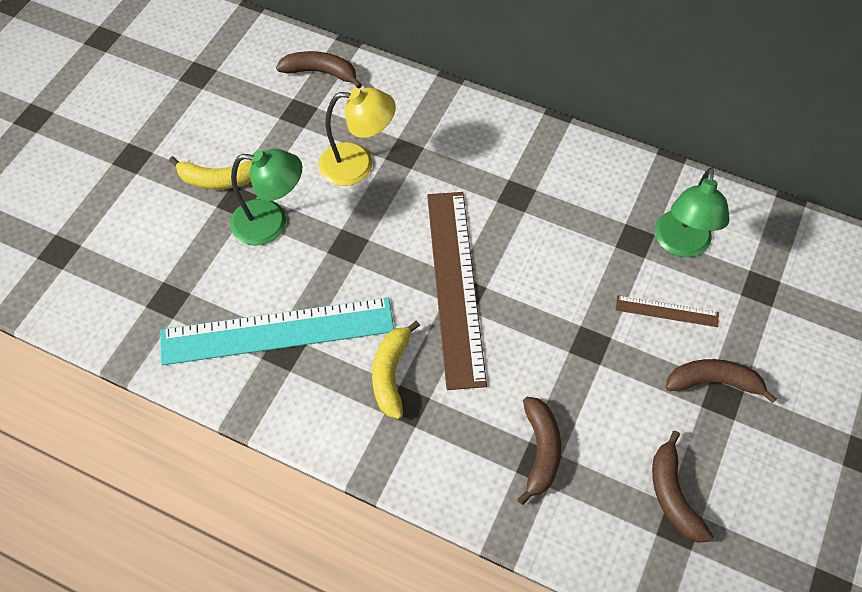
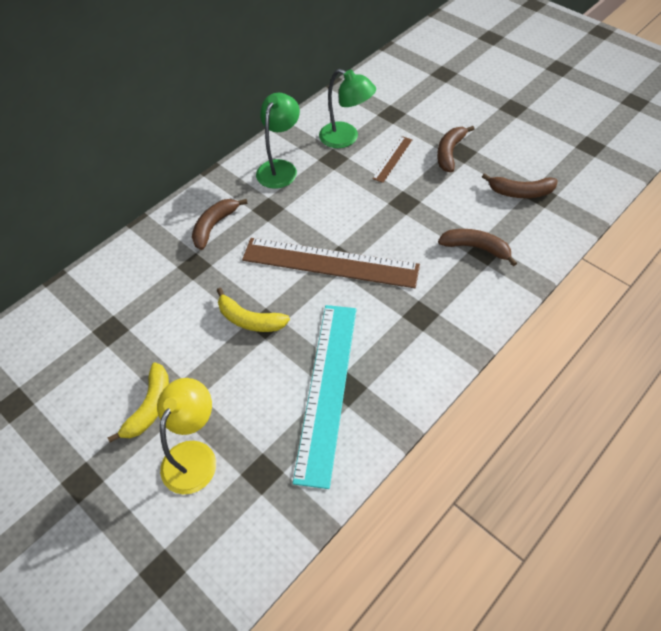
camera: 70 degrees left, 5 degrees down
(271, 223) = (217, 373): green lamp -> green lamp (280, 168)
(321, 72) = (76, 304): brown banana -> brown banana (214, 226)
(358, 164) = (189, 298): yellow lamp -> yellow lamp (194, 455)
(391, 373) = (391, 319): yellow banana -> yellow banana (249, 319)

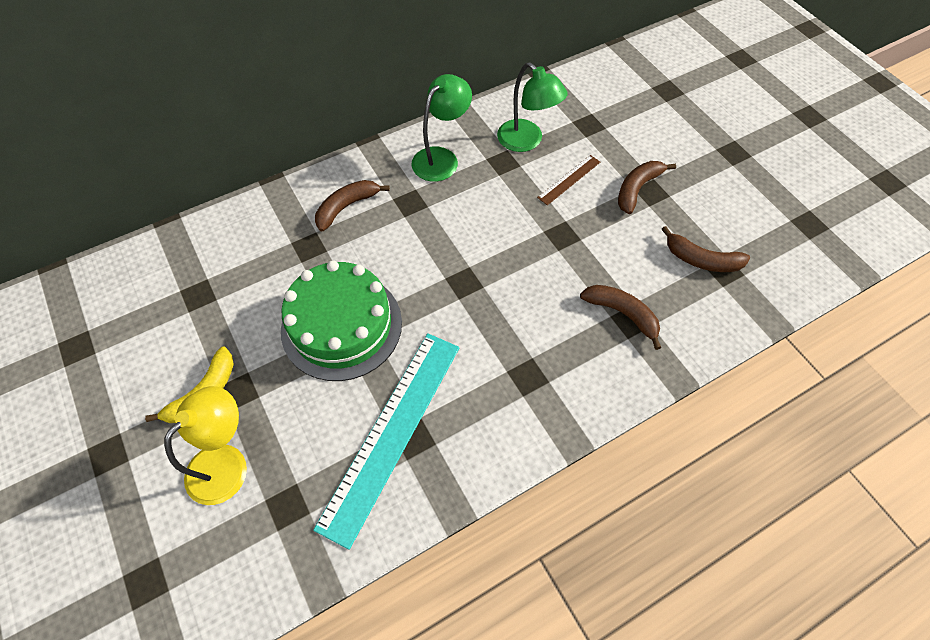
camera: 15 degrees right, 5 degrees up
(249, 319) = (341, 325): yellow banana -> green cake
(330, 263) = (452, 285): brown ruler -> none

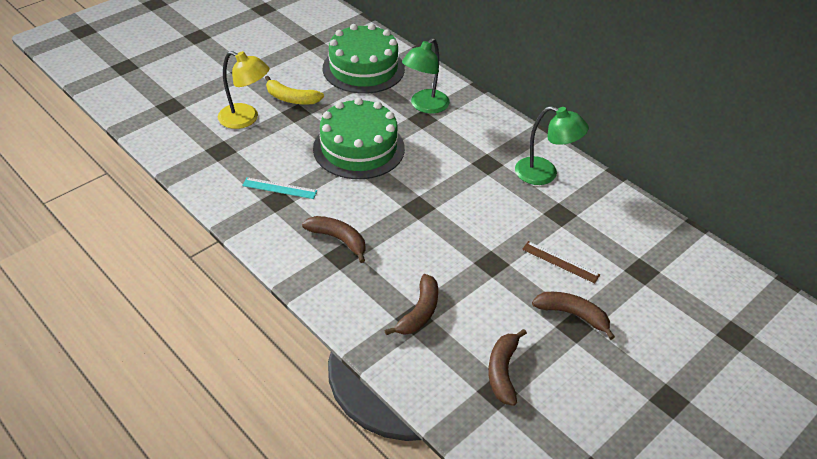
camera: 75 degrees right, 15 degrees down
(175, 291) = (363, 68): none -> green cake
(347, 207) = (467, 130): brown banana -> brown banana (339, 240)
(392, 432) = (279, 188): turquoise ruler -> turquoise ruler, size x0.45
(526, 141) = (593, 227): green lamp -> green lamp (425, 106)

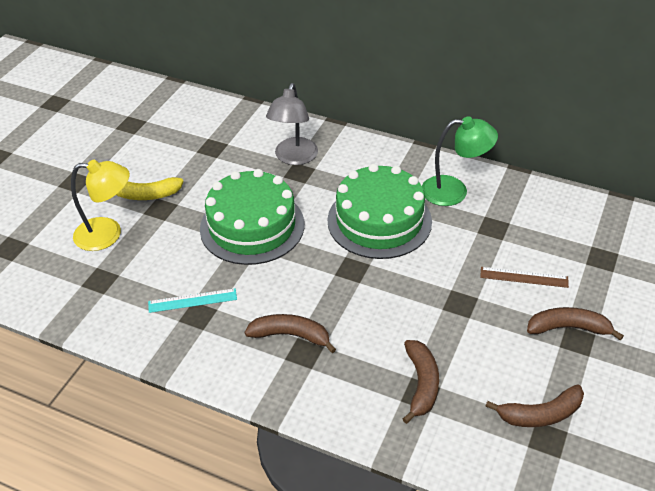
camera: 20 degrees left, 0 degrees up
(363, 68) = (205, 137): green cake -> green cake (379, 221)
(425, 106) = (294, 158): green lamp -> grey lamp
(503, 371) = (540, 414): brown banana -> brown banana turned 90 degrees counterclockwise

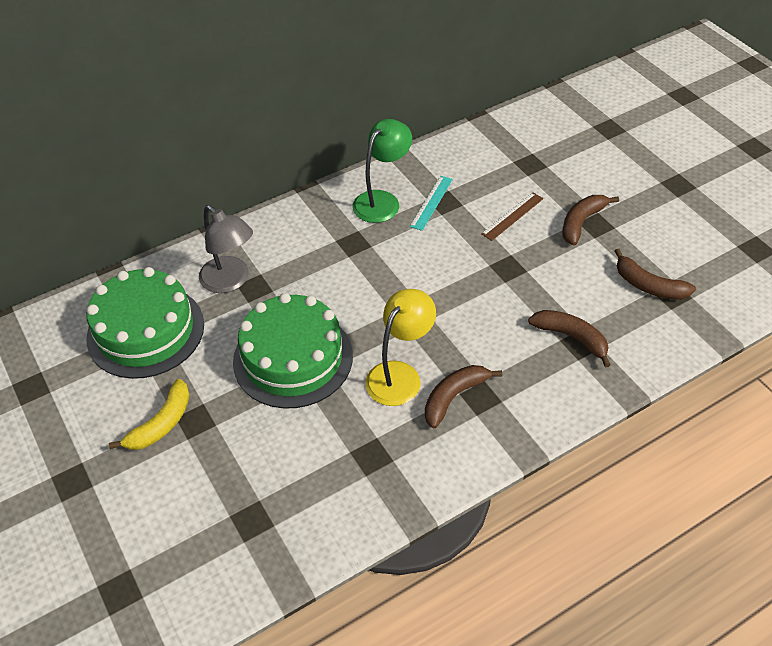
camera: 55 degrees left, 5 degrees up
(108, 234) = (189, 484): yellow lamp -> yellow lamp (400, 375)
(192, 300) = (349, 452): turquoise ruler -> turquoise ruler (431, 202)
(379, 221) = (371, 266): green cake -> green cake (145, 331)
(540, 414) = (648, 285): brown banana -> brown banana turned 105 degrees clockwise

